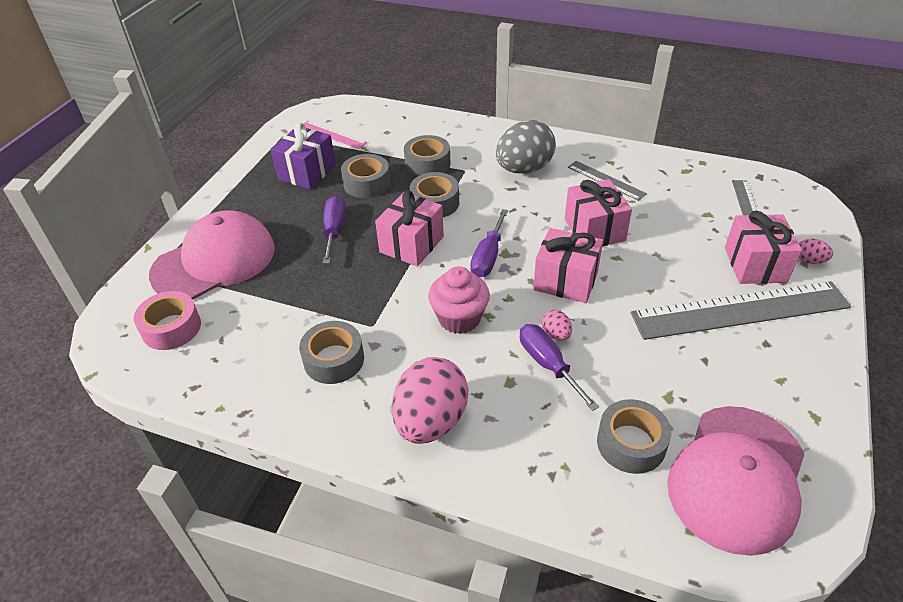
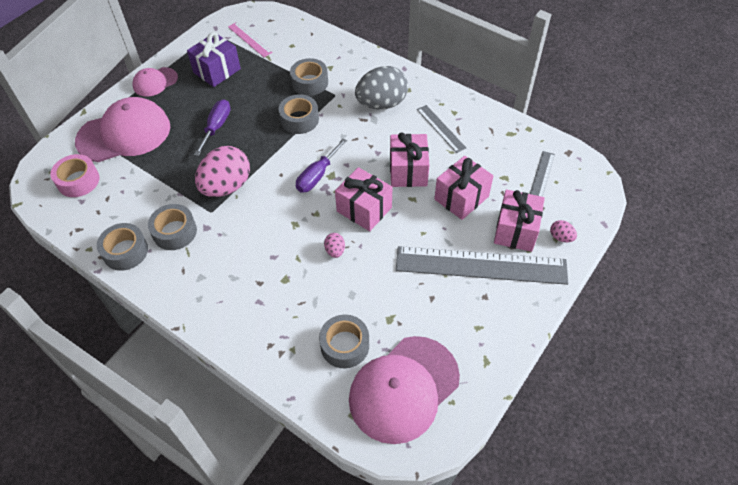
camera: 15 degrees right, 10 degrees up
(232, 198) = (155, 82): none -> pink cap
(367, 183) = (256, 91): grey tape -> grey tape (125, 251)
(412, 244) = (266, 152): pink gift -> pink gift (461, 198)
(431, 421) = (219, 294): pink egg -> pink egg (226, 186)
(459, 318) = (273, 221): pink cupcake -> none
(548, 365) = (318, 273): purple screwdriver -> none

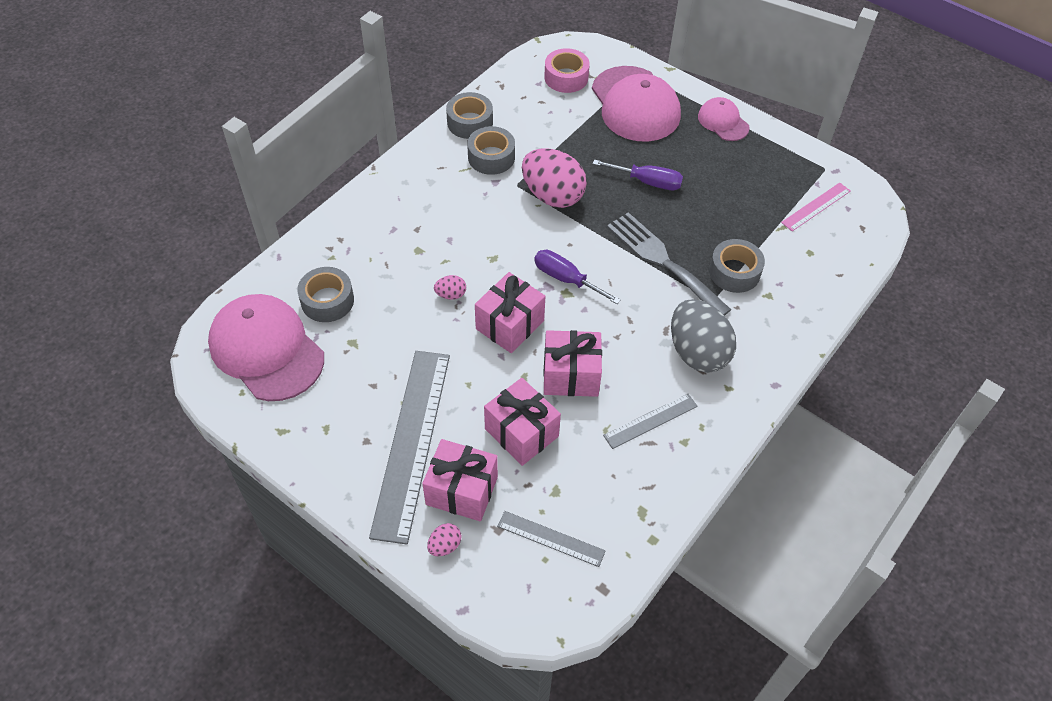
camera: 90 degrees right, 0 degrees up
(217, 71) = (749, 177): purple gift -> none
(299, 119) = (663, 261): grey tape -> grey fork

